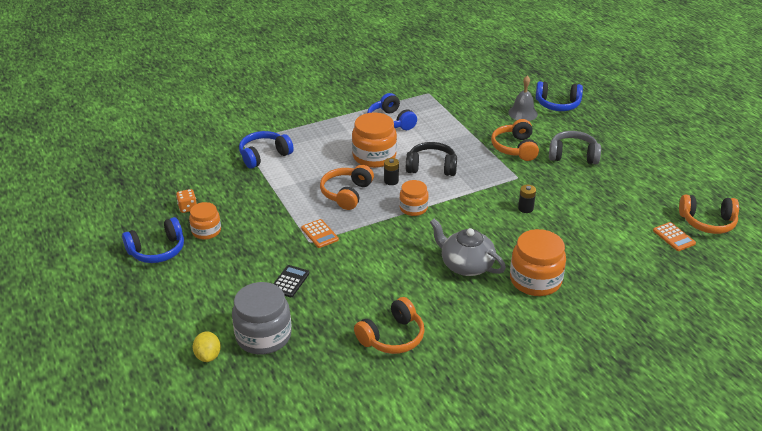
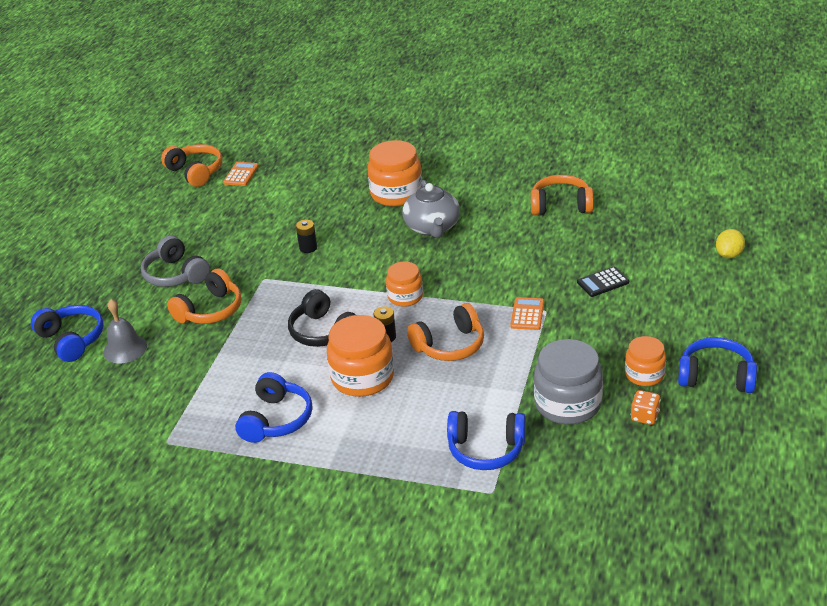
camera: 135 degrees left, 0 degrees up
(263, 336) = (667, 249): grey jar -> grey jar (567, 404)

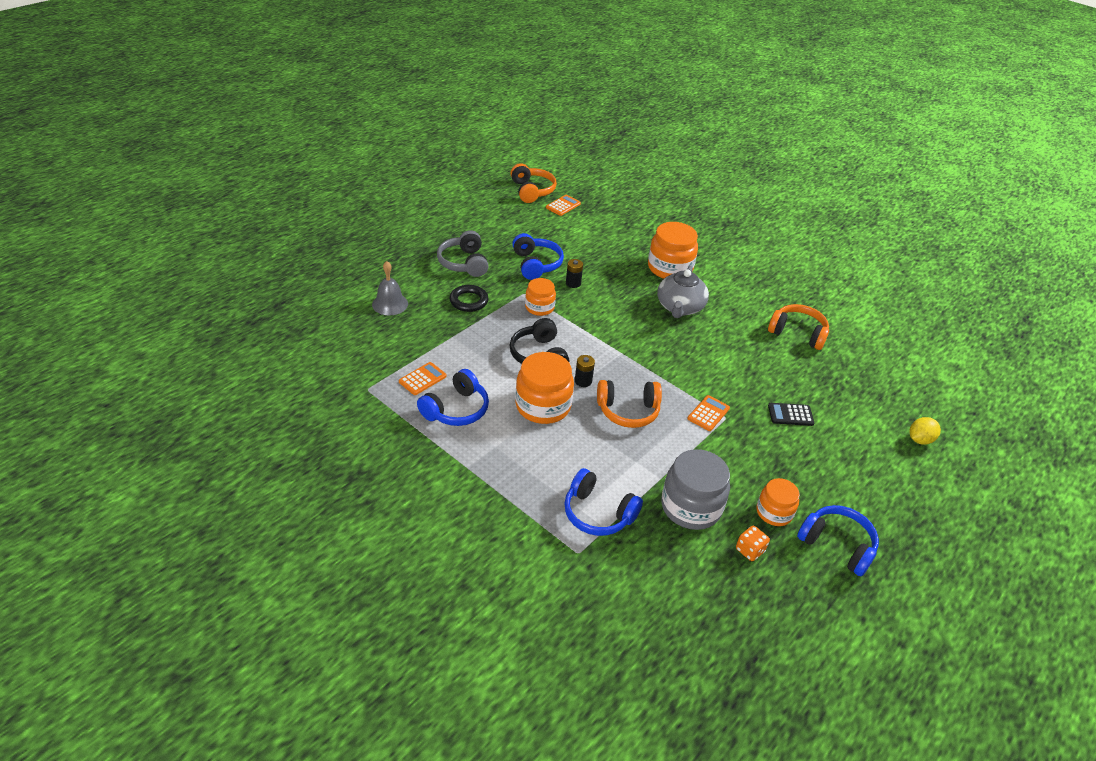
camera: 20 degrees right, 5 degrees up
(71, 340) = (359, 281): blue headphones -> blue headphones (536, 264)
(210, 310) = (469, 301): orange headphones -> black ring
(218, 406) = (422, 379): none -> orange calculator
(405, 297) = (620, 355): orange jar -> orange jar (539, 307)

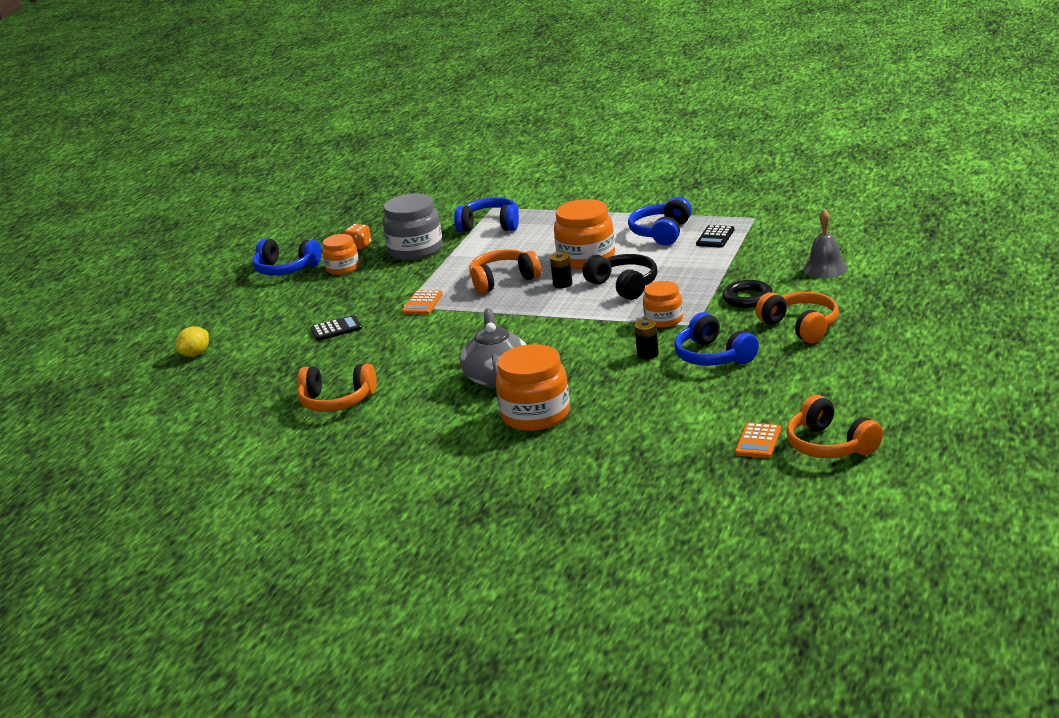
camera: 165 degrees right, 15 degrees down
(422, 379) = (715, 237): orange calculator -> black calculator
(464, 263) = (800, 327): grey headphones -> orange headphones

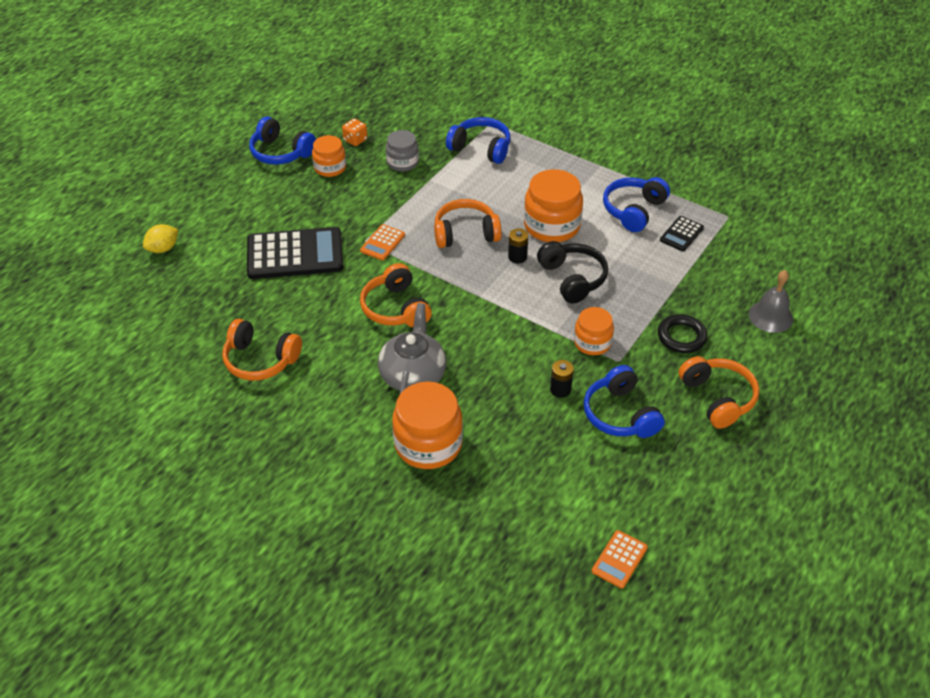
camera: 10 degrees right, 20 degrees up
(336, 329) = (295, 254): black calculator -> black calculator, size x2.11
(415, 250) = (402, 162): grey jar -> grey jar, size x0.60
(830, 445) = (685, 591): orange headphones -> orange headphones (396, 308)

